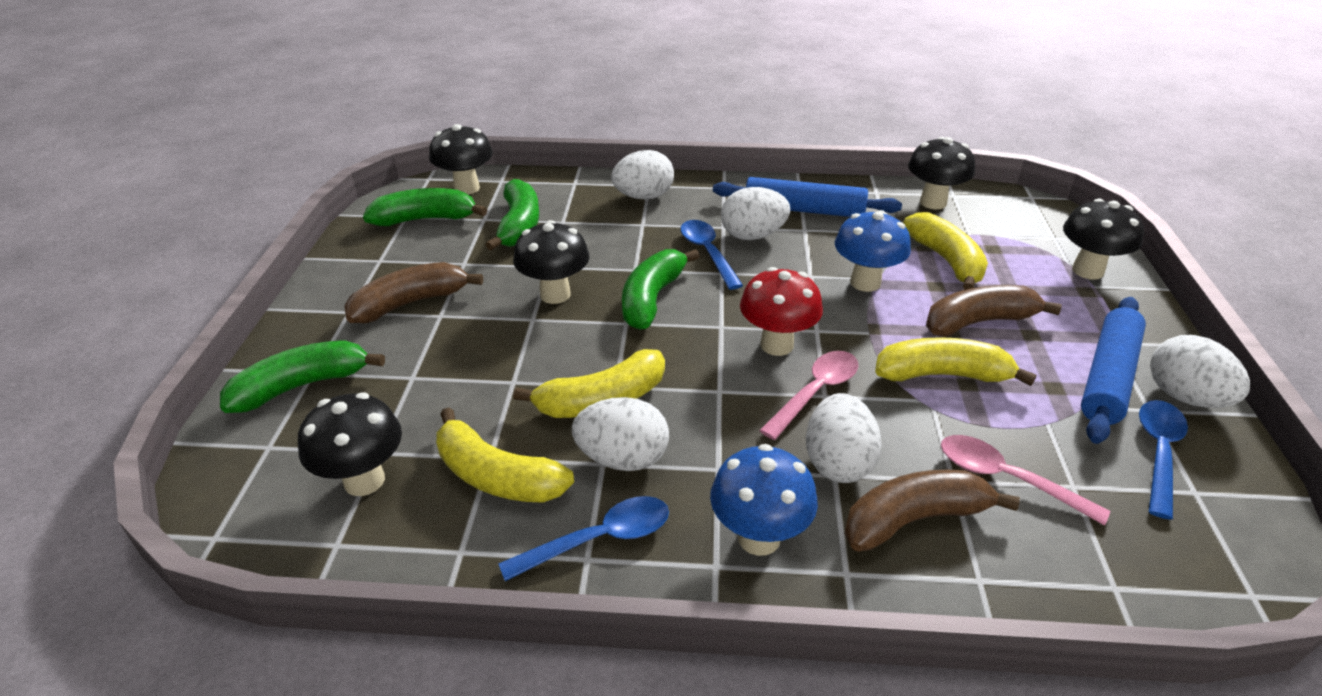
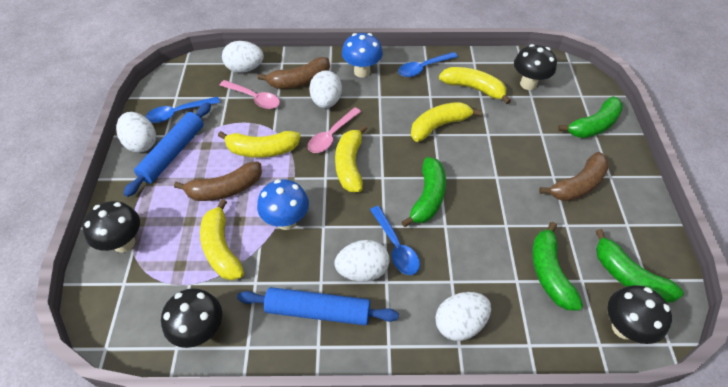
camera: 175 degrees right, 15 degrees up
(426, 219) = (628, 276): green banana -> green banana turned 60 degrees clockwise
(555, 294) = (491, 197): black mushroom -> none
(622, 458) = (422, 98): white egg -> white egg (245, 68)
(776, 345) = (349, 165): red mushroom -> yellow banana
(1158, 453) = (178, 113): blue spoon -> blue spoon turned 45 degrees clockwise

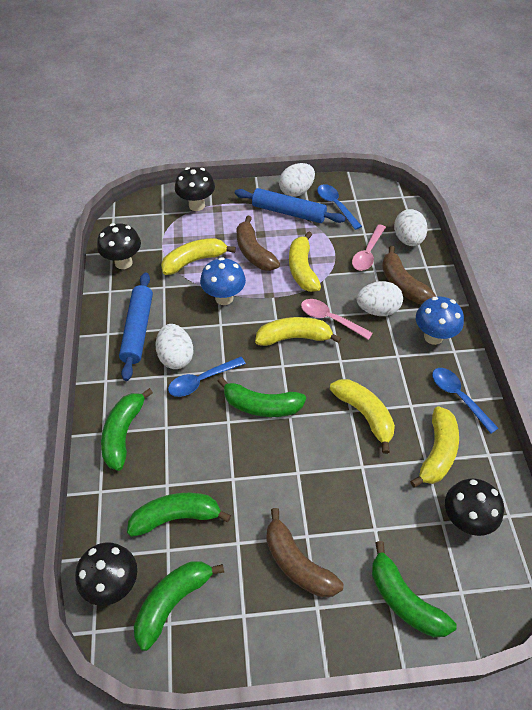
camera: 85 degrees right, 0 degrees up
(459, 323) = (123, 433): white egg -> green banana

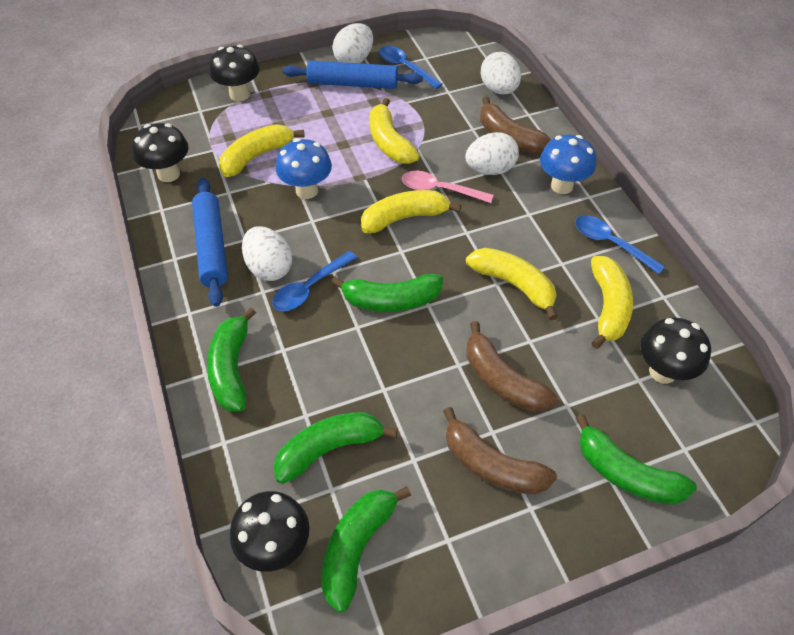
camera: 15 degrees left, 0 degrees up
(253, 252) = (326, 134): brown banana -> brown banana (501, 380)
(367, 253) = (458, 112): pink spoon -> none

